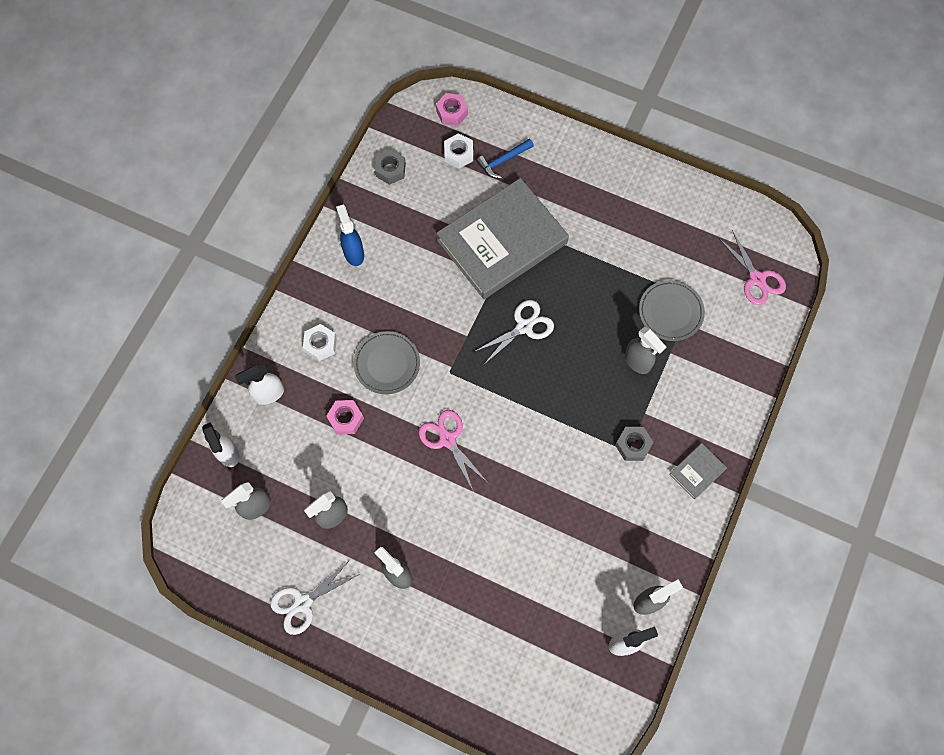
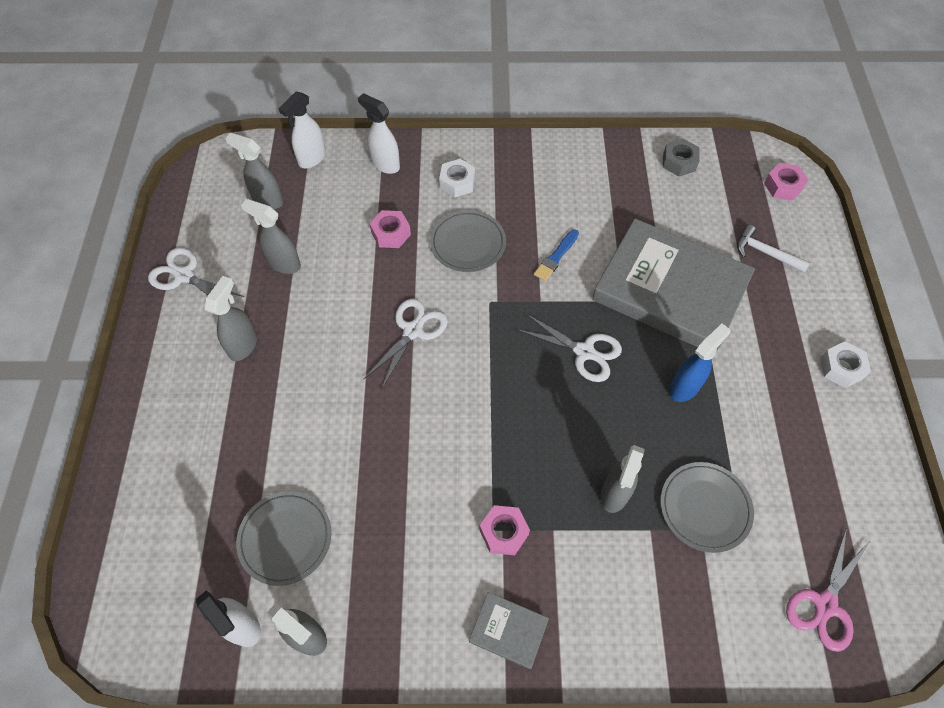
camera: 65 degrees right, 10 degrees down
(353, 253) = (569, 169): blue spray bottle -> blue spray bottle (685, 387)
(433, 305) = (556, 257): none -> blue brush
(447, 439) = (413, 331): pink scissors -> white scissors
(458, 154) = (741, 210): white nut -> white nut (841, 368)
(503, 161) = (765, 253): blue hammer -> white hammer
(574, 594) = (285, 538): none -> grey plate
(633, 445) = (503, 532): grey nut -> pink nut

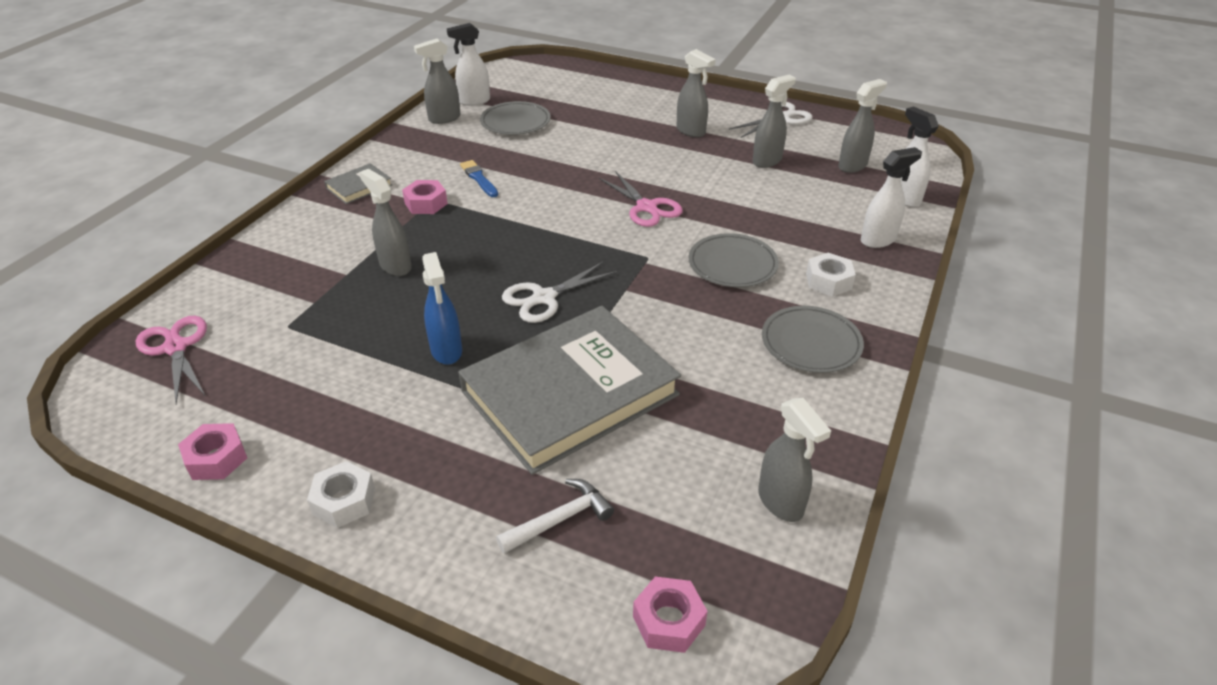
camera: 115 degrees right, 20 degrees down
(391, 233) = (773, 221): pink nut -> pink nut (216, 458)
(413, 331) = (646, 207): white scissors -> pink scissors
(556, 257) = (677, 319): blue brush -> blue brush (479, 178)
(679, 162) = (781, 503): grey nut -> grey spray bottle
(705, 508) = (327, 312): grey plate -> grey plate (811, 343)

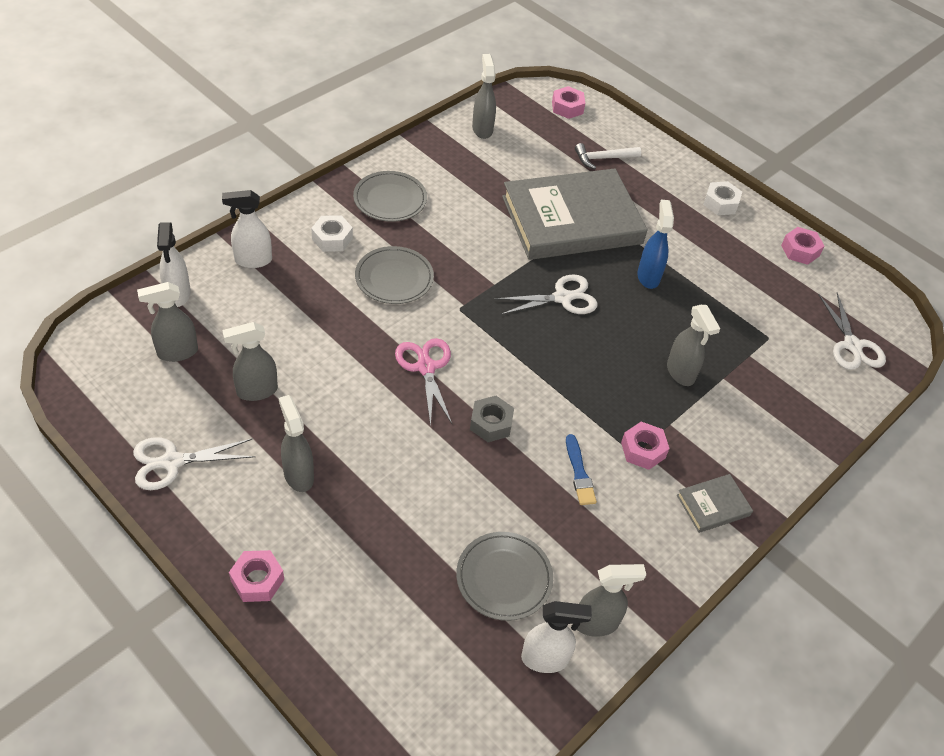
camera: 165 degrees left, 10 degrees up
(176, 347) = (852, 345): pink scissors -> white scissors
(567, 188) = (491, 423): none -> grey nut
(672, 91) = (257, 580): none -> pink nut

